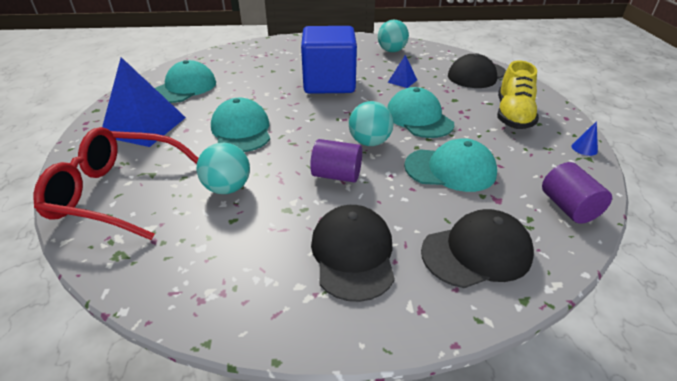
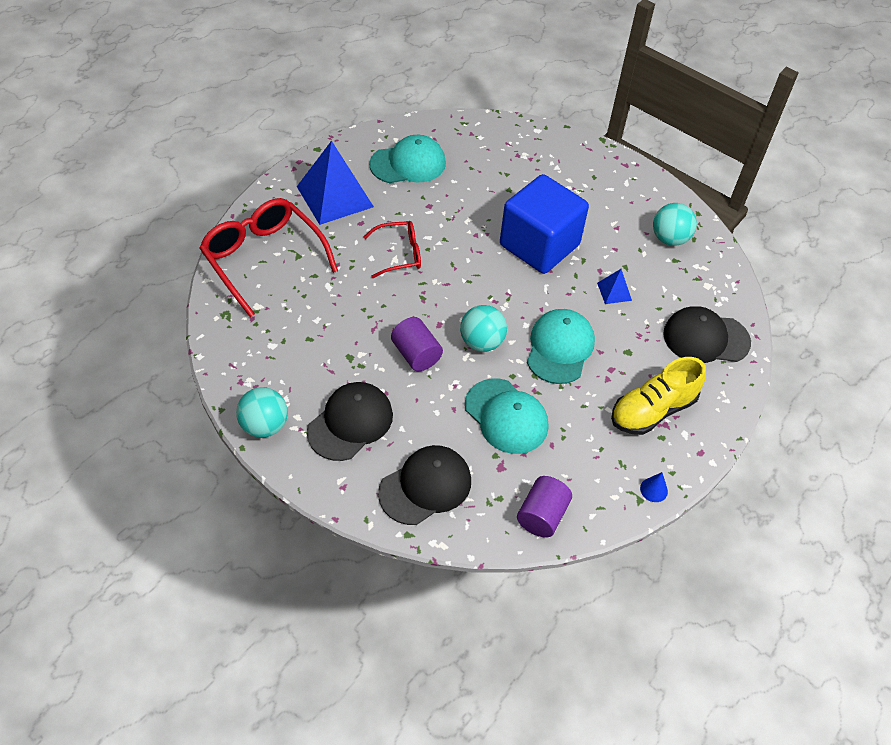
camera: 40 degrees right, 15 degrees up
(227, 188) = (332, 308): turquoise ball -> turquoise ball (264, 425)
(241, 130) = (400, 254): turquoise cap -> red glasses
(477, 252) = (425, 486): black cap -> black cap turned 60 degrees counterclockwise

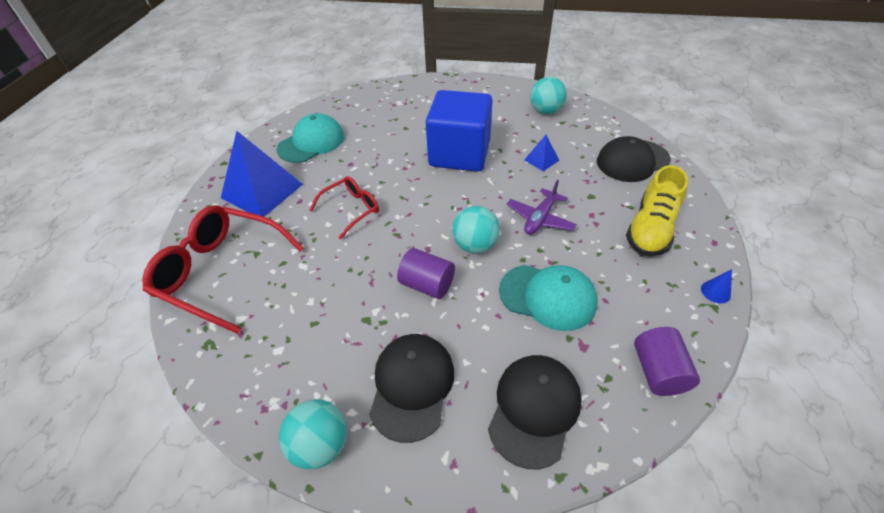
camera: 25 degrees left, 5 degrees down
(560, 348) = (540, 218): turquoise cap -> purple plane

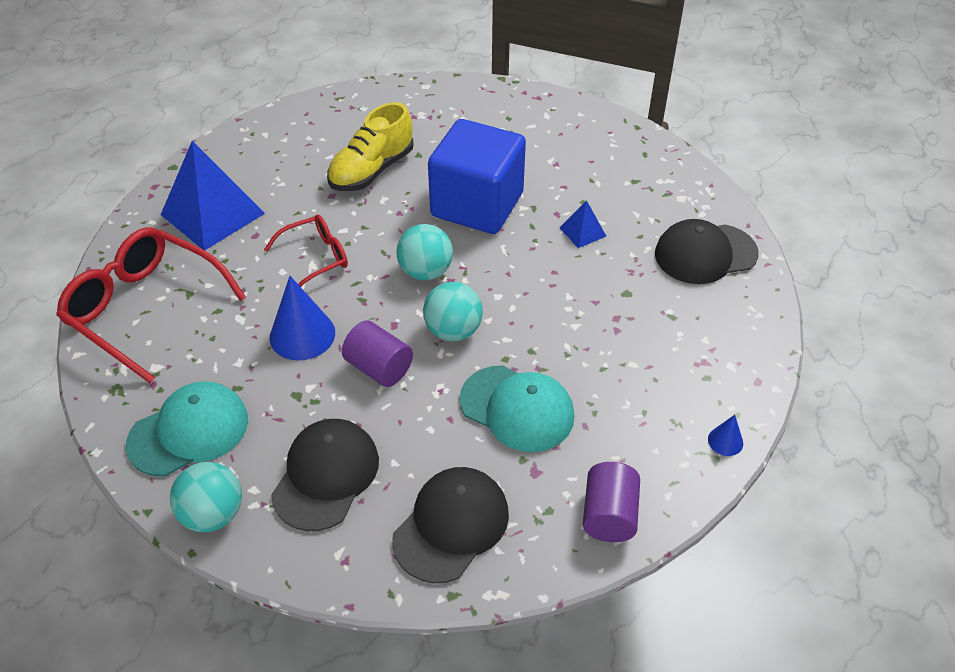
camera: 10 degrees right, 0 degrees up
(311, 142) = (289, 156): turquoise cap -> turquoise cap (189, 431)
(357, 269) = (302, 335): none -> blue cone
(540, 218) = (547, 311): purple plane -> none
(545, 111) = (618, 160): turquoise ball -> turquoise ball (425, 271)
(650, 229) = (683, 350): yellow shoe -> yellow shoe (372, 170)

